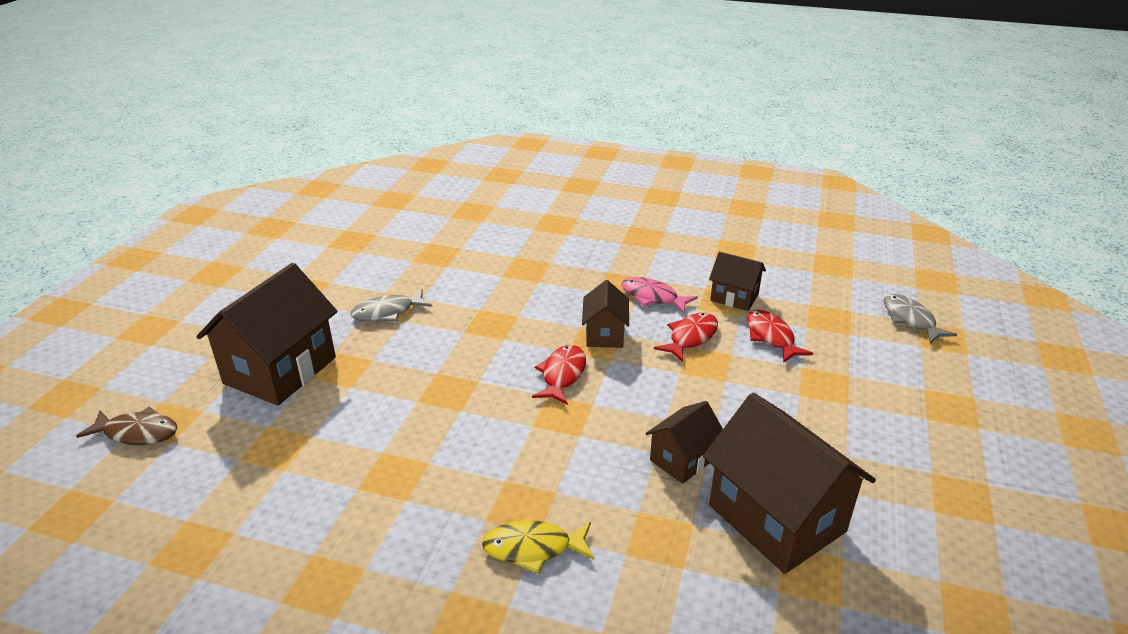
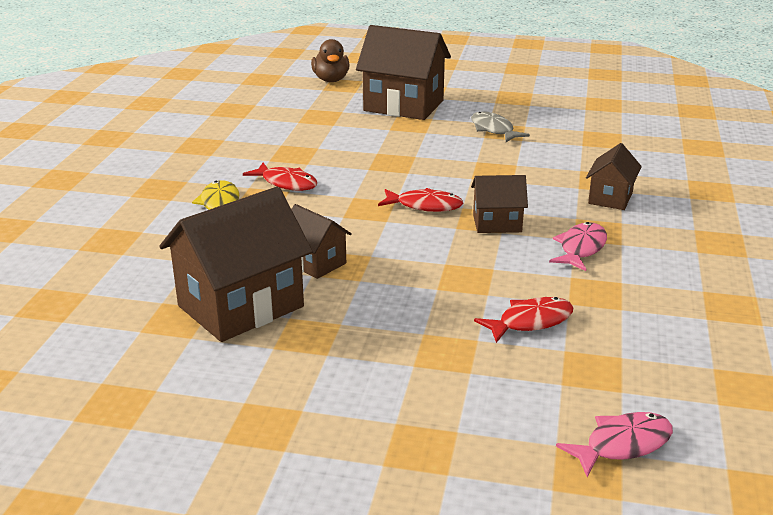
camera: 85 degrees right, 5 degrees down
(137, 432) = (331, 80): brown fish -> brown duck
(690, 337) = (510, 270): red fish -> red fish (286, 183)
(734, 297) = (608, 301): brown house -> brown house (610, 198)
(910, 320) = (622, 445): grey fish -> pink fish

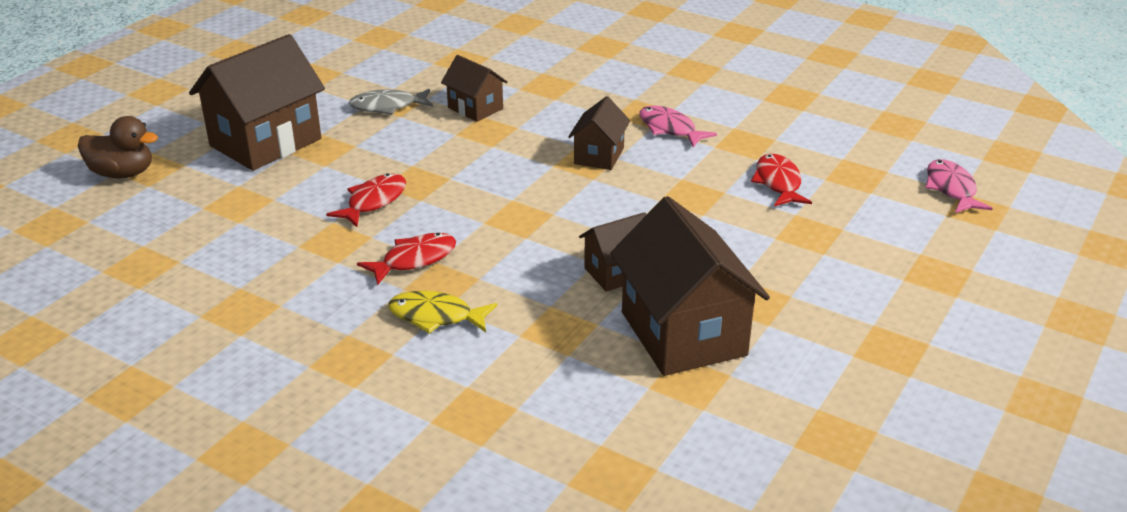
camera: 70 degrees left, 5 degrees up
(425, 206) = (535, 185): red fish -> red fish (373, 201)
(610, 198) = (586, 90): brown house -> brown house (475, 108)

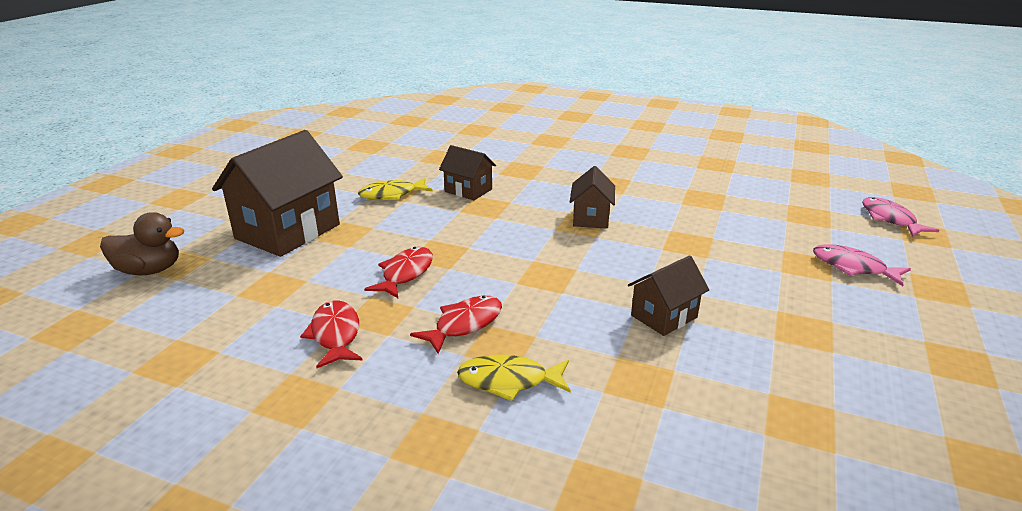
camera: 10 degrees left, 5 degrees down
(387, 107) = (392, 195): grey fish -> yellow fish
(670, 129) = (637, 193): pink fish -> pink fish (853, 267)
(683, 333) = (761, 370): brown house -> none
(778, 183) = (752, 226): red fish -> red fish (335, 335)

